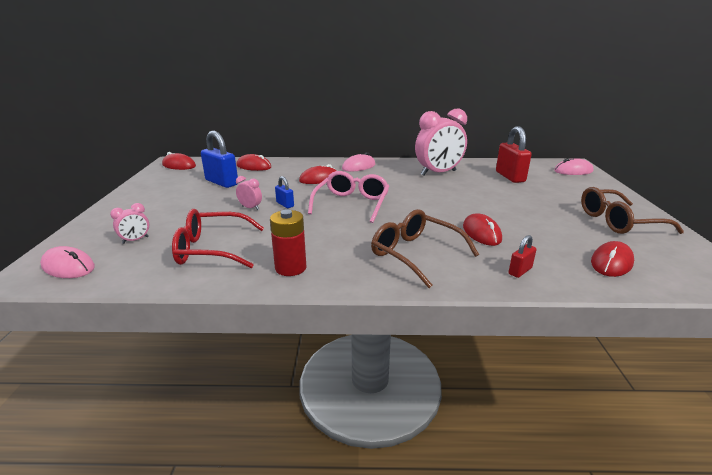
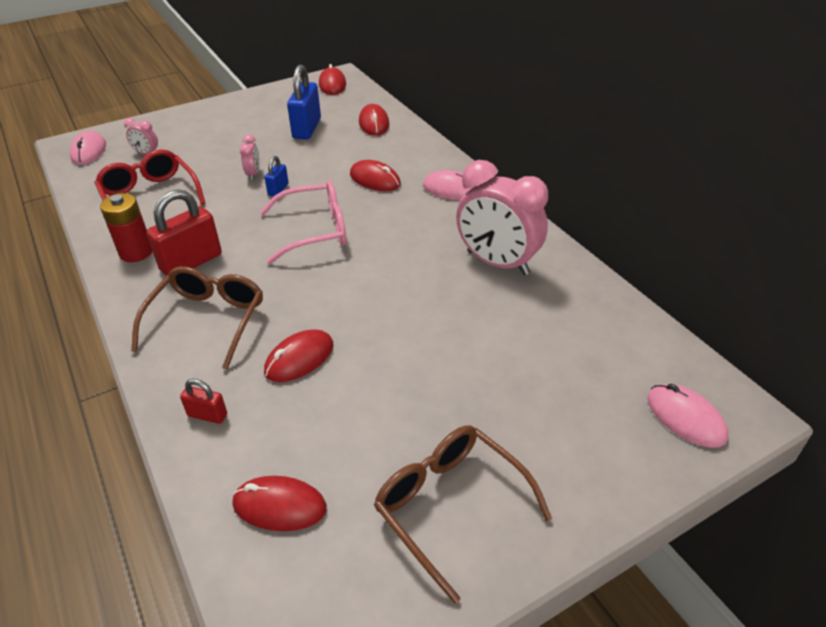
camera: 60 degrees right, 15 degrees up
(510, 177) = (558, 340): red padlock -> red padlock (191, 262)

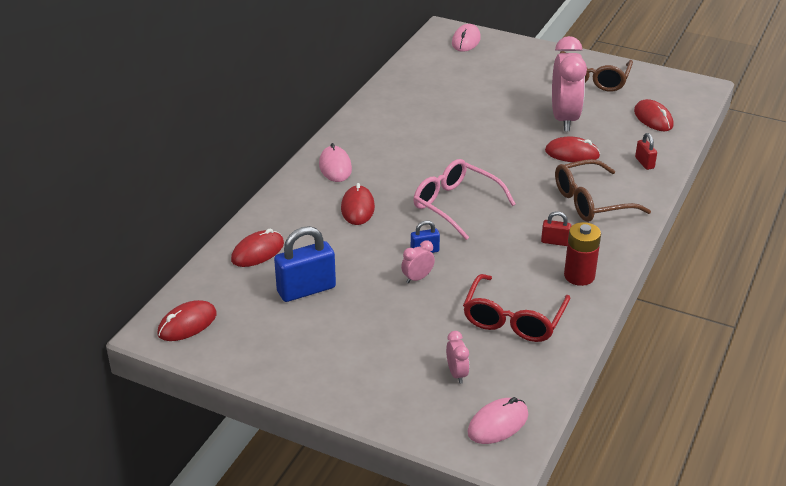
camera: 125 degrees left, 5 degrees down
(191, 262) = (555, 242): red padlock -> red padlock, size x0.51
(497, 263) = (406, 120): pink clock -> pink clock (564, 119)

